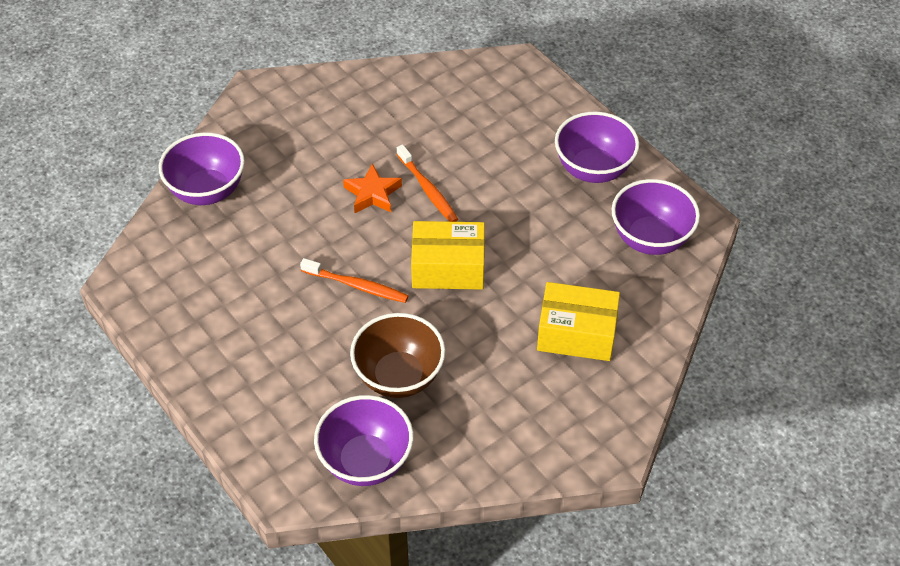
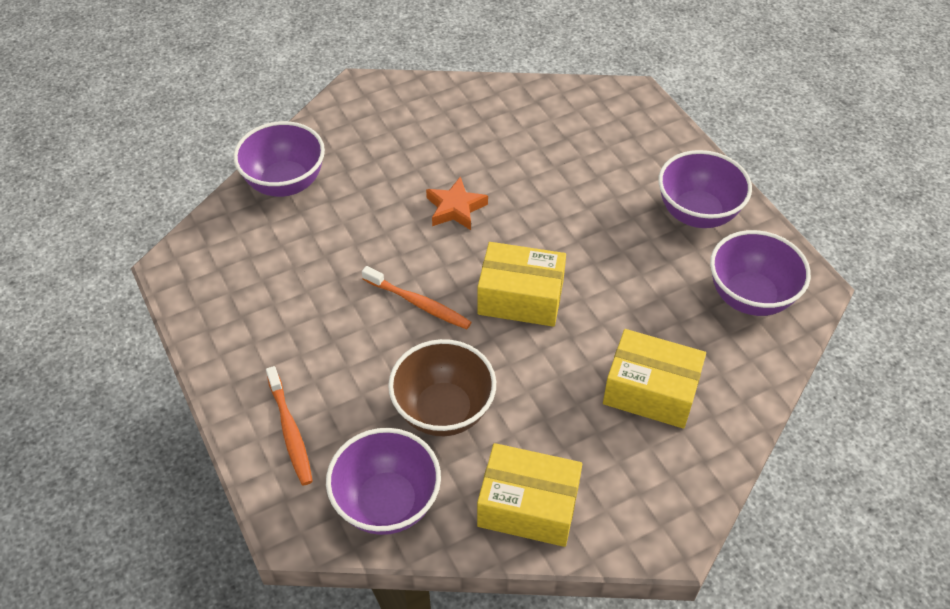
camera: 10 degrees right, 0 degrees up
(428, 190) = (515, 212): orange toothbrush -> orange toothbrush (290, 431)
(488, 445) = (528, 506): none -> yellow box

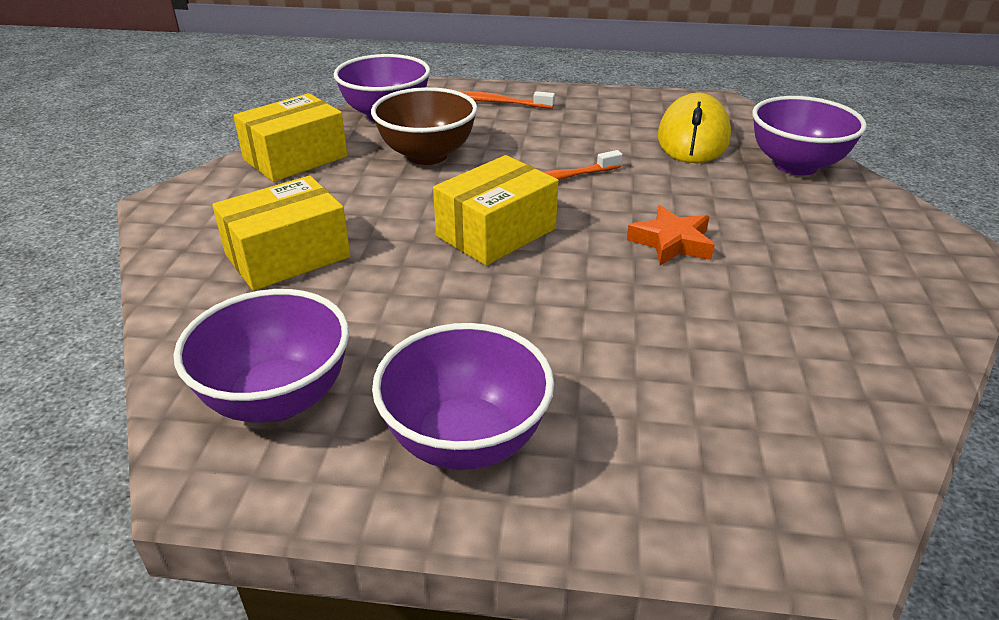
camera: 125 degrees right, 15 degrees down
(274, 254) = (693, 138): none -> yellow mouse

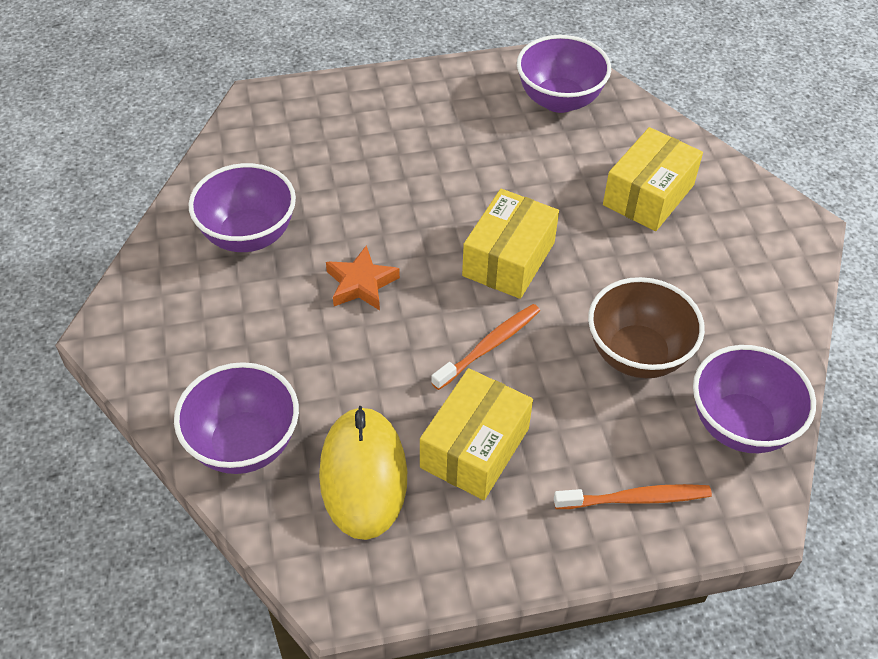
camera: 160 degrees right, 15 degrees up
(295, 158) = (759, 314): yellow box -> yellow box (475, 448)
(465, 440) = (445, 103): purple bowl -> purple bowl (248, 235)

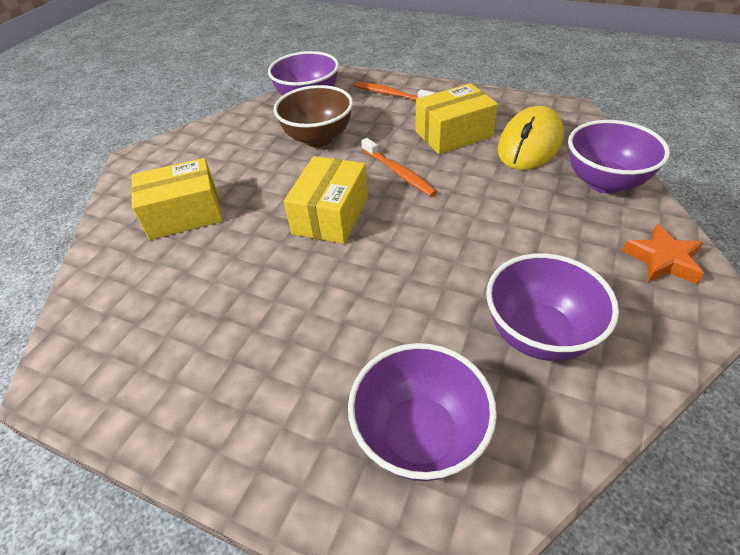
camera: 140 degrees left, 5 degrees down
(361, 284) = (457, 244): orange star -> orange star (662, 260)
(489, 346) = (398, 173): orange toothbrush -> orange toothbrush turned 120 degrees counterclockwise
(508, 259) = (331, 215): yellow box -> yellow box turned 45 degrees counterclockwise
(559, 100) = (121, 331): purple bowl -> purple bowl (420, 435)

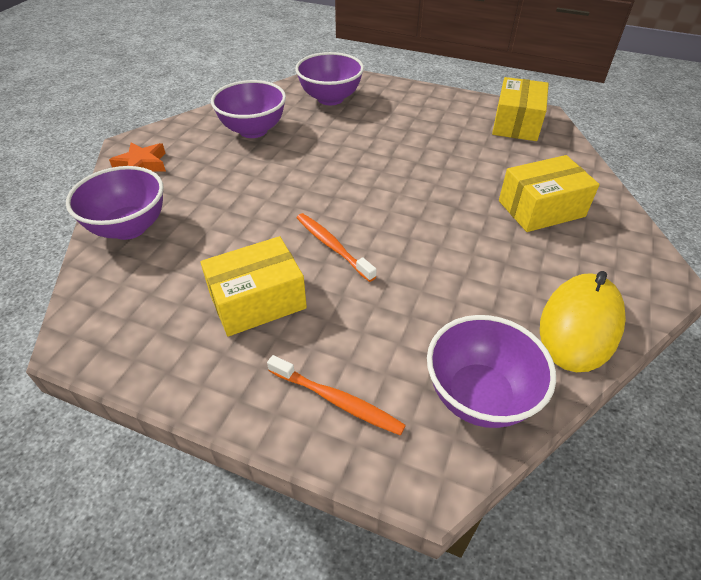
camera: 175 degrees right, 0 degrees up
(318, 139) = (436, 302): brown bowl -> none
(331, 215) = (397, 204): yellow box -> yellow box (516, 123)
(529, 144) = (172, 279): yellow mouse -> yellow mouse (580, 325)

